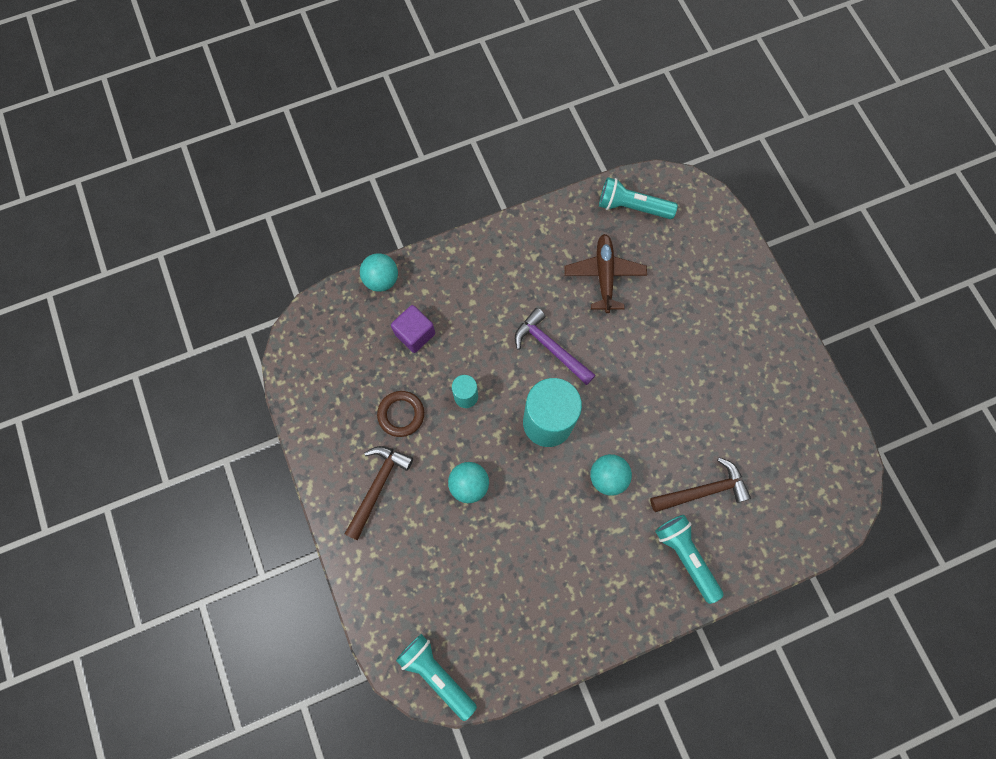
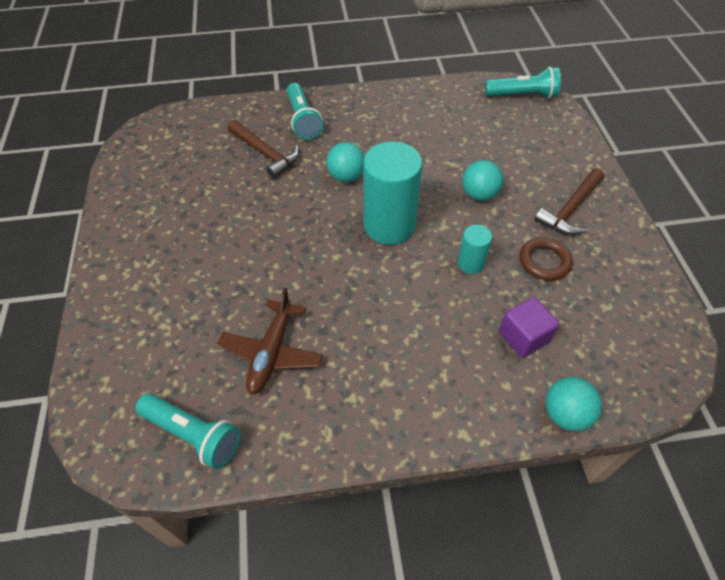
camera: 165 degrees left, 20 degrees down
(436, 673) = (523, 95): turquoise flashlight -> turquoise flashlight turned 60 degrees counterclockwise
(550, 347) = (365, 289): purple hammer -> none
(703, 490) = (265, 153): brown hammer -> brown hammer turned 135 degrees counterclockwise

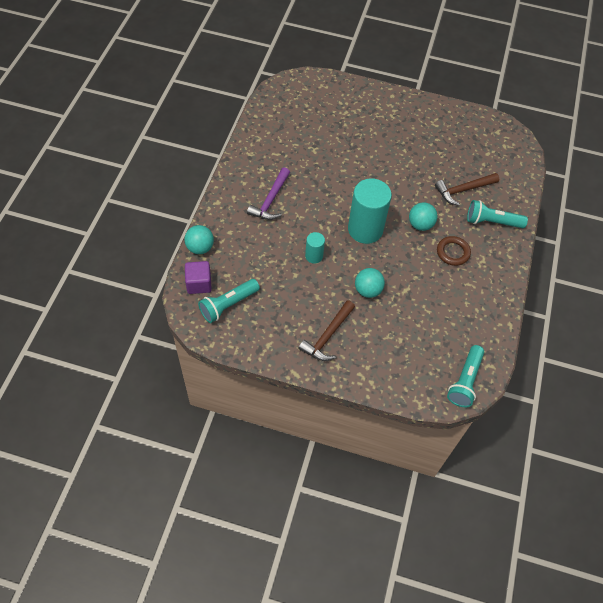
camera: 110 degrees right, 5 degrees up
(194, 435) = (278, 109): turquoise flashlight -> turquoise flashlight (228, 305)
(271, 353) = (305, 147): brown plane -> none
(410, 355) = (270, 200): none -> purple hammer
(523, 337) = (251, 254): purple cube -> purple cube (199, 284)
(544, 261) = (294, 295): brown ring -> brown ring (453, 252)
(570, 209) = (327, 336): brown hammer -> brown hammer turned 120 degrees counterclockwise

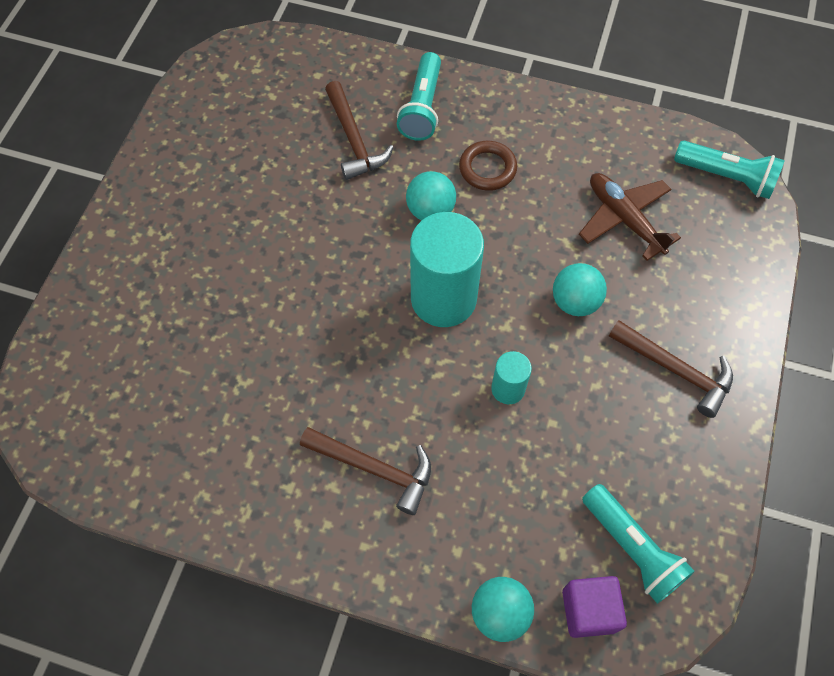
camera: 85 degrees left, 5 degrees up
(270, 200) = (375, 468): purple hammer -> brown hammer
(426, 320) = (624, 219): none -> brown plane

